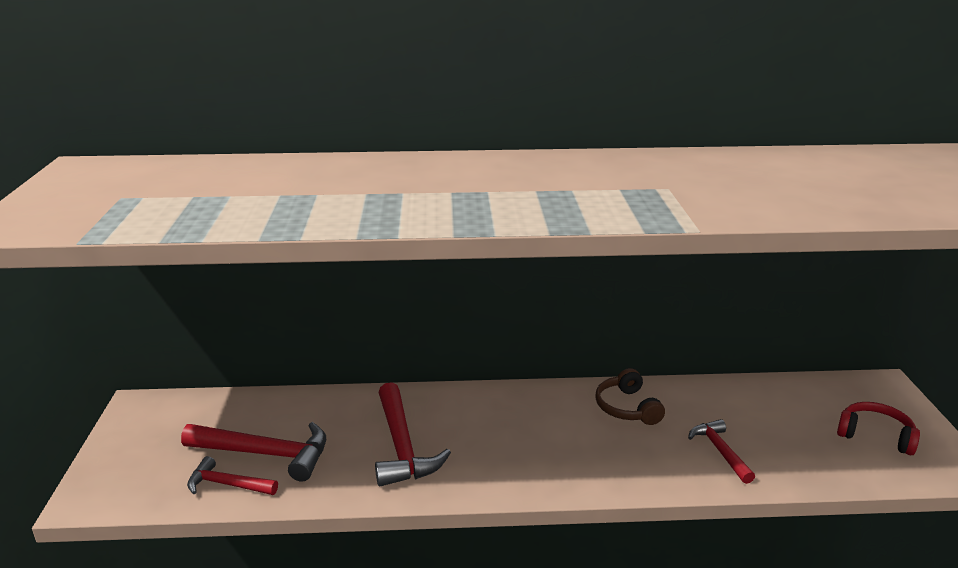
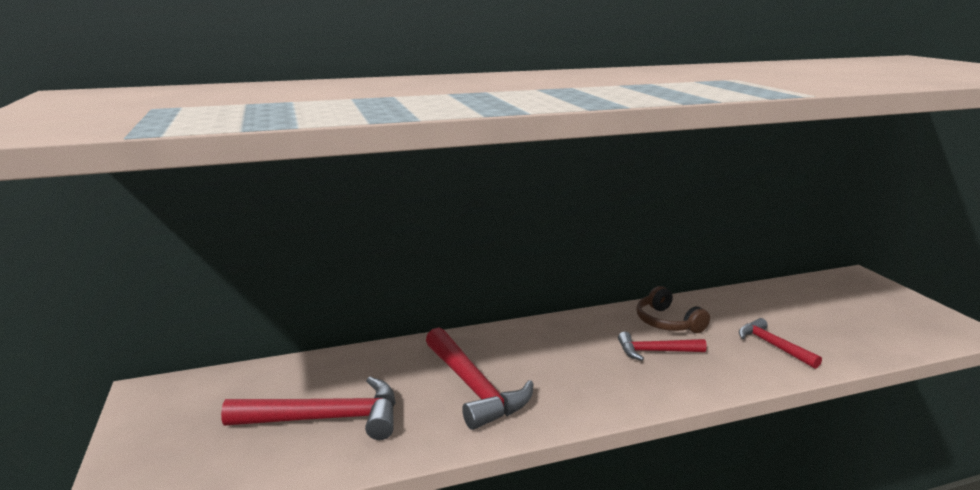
camera: 15 degrees left, 5 degrees down
(227, 484) = (295, 458): red hammer -> red hammer (655, 351)
(875, 436) = (884, 315): red headphones -> none

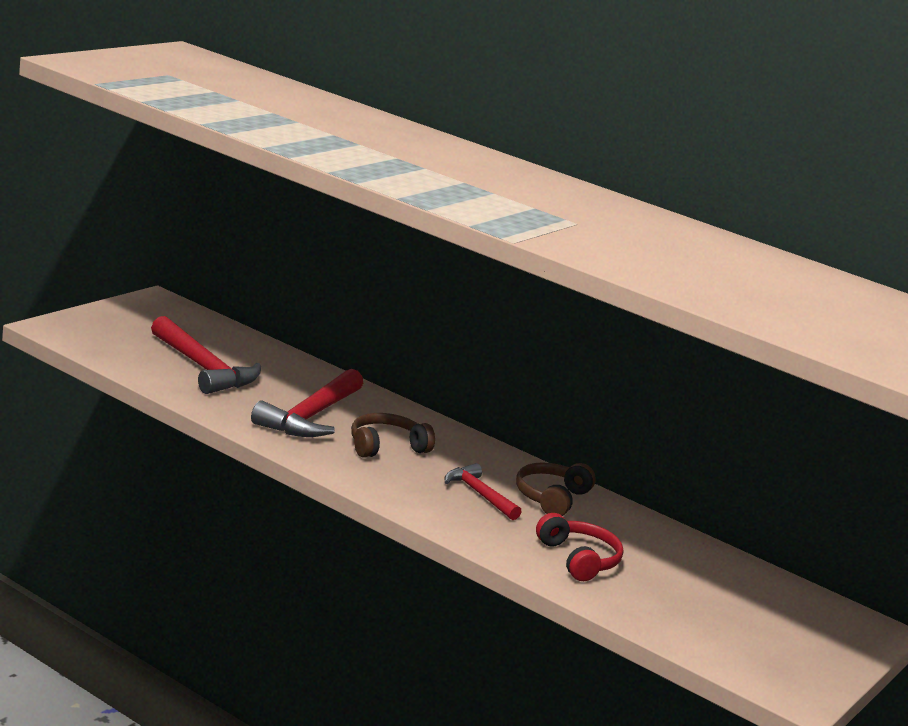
camera: 50 degrees right, 0 degrees up
(553, 367) = (386, 447): none -> brown headphones
(772, 345) = (578, 559): red hammer -> red headphones

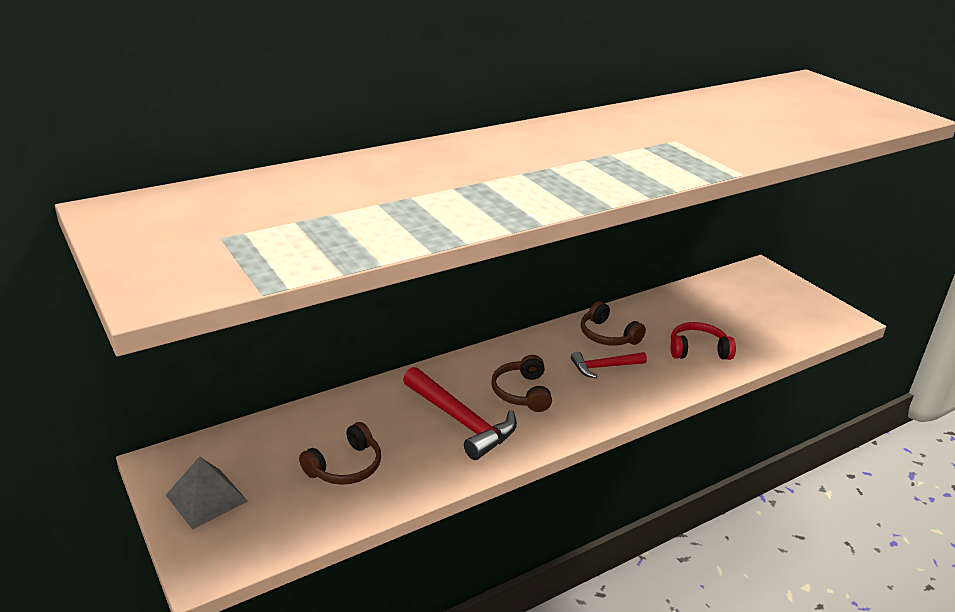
camera: 65 degrees left, 10 degrees up
(129, 320) = (206, 498): none -> grey pyramid
(204, 368) = (345, 466): red hammer -> brown headphones

